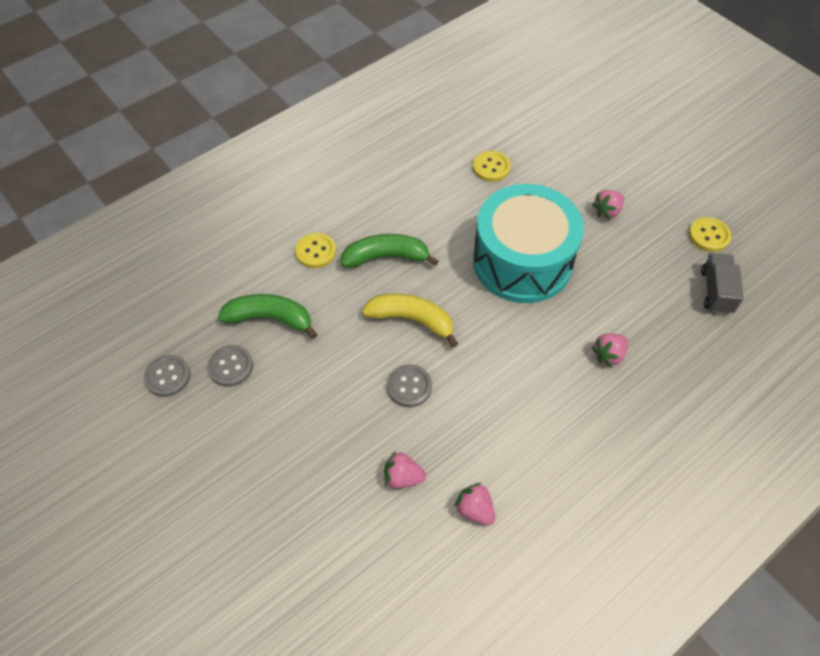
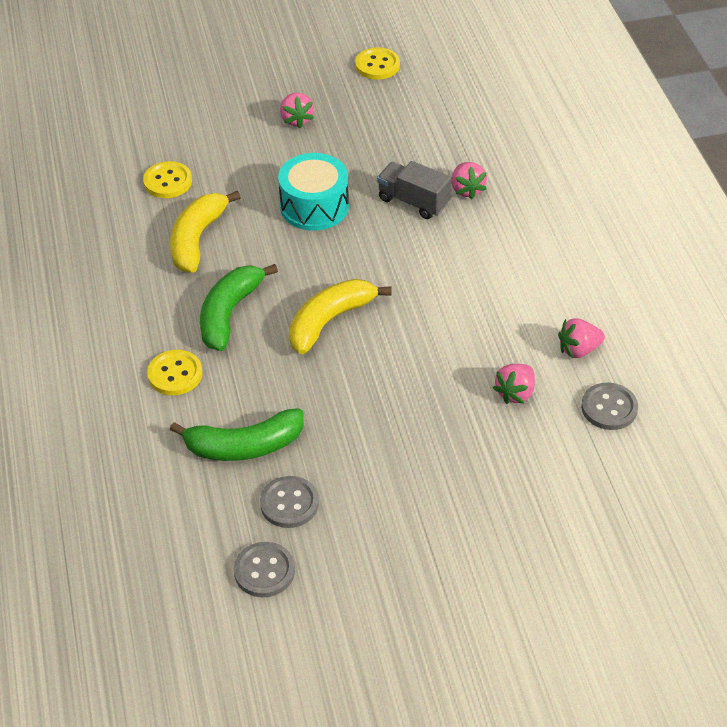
camera: 65 degrees left, 10 degrees down
(270, 318) = (244, 446): green banana -> green banana turned 135 degrees counterclockwise
(409, 386) = (412, 352): grey button -> grey button (609, 408)
(446, 208) = (197, 239): none -> yellow banana
(522, 261) = (314, 206): turquoise drum -> turquoise drum, size x0.57
(716, 291) = (443, 89): grey truck -> grey truck (413, 201)

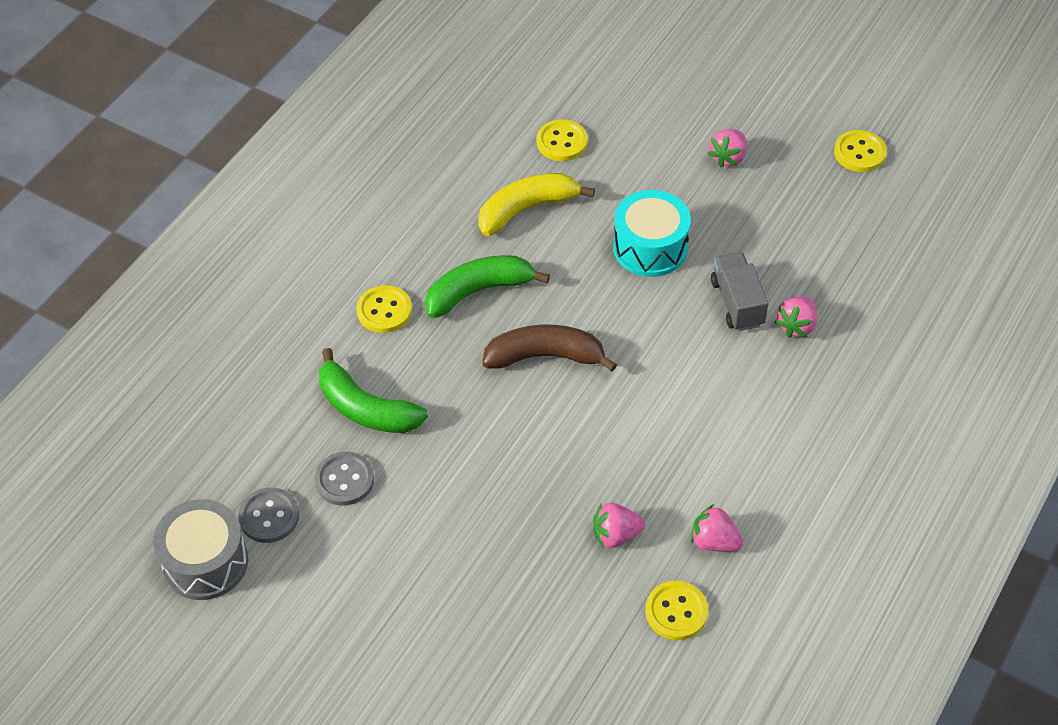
camera: 45 degrees right, 5 degrees up
(255, 640) = (205, 562): none -> grey drum
(329, 321) = (545, 356): yellow banana -> brown banana
(609, 408) = (676, 612): grey button -> yellow button

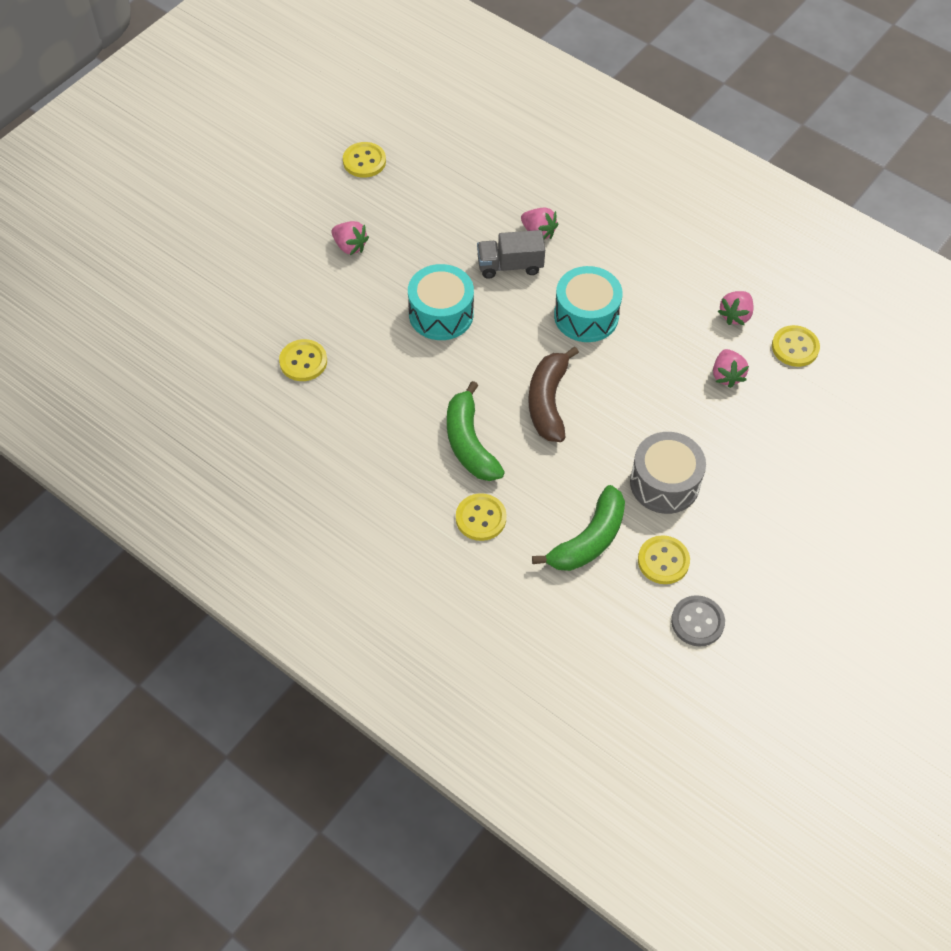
camera: 85 degrees left, 5 degrees up
(205, 562) = (742, 674): grey drum -> grey drum (664, 483)
(344, 480) = (663, 561): grey button -> yellow button
(527, 209) = (380, 397): yellow banana -> none
(678, 383) = (586, 316): none -> turquoise drum

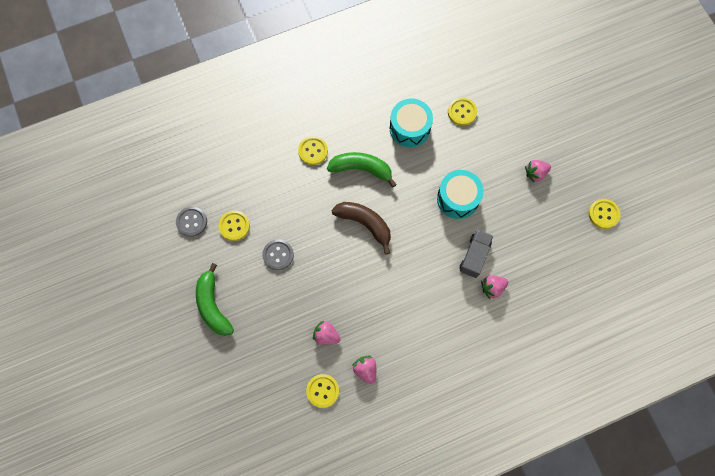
camera: 120 degrees right, 15 degrees up
(586, 316) = (413, 279): turquoise drum -> turquoise drum (409, 128)
(589, 540) = (269, 196): green banana -> green banana (213, 305)
(664, 483) = (278, 255): grey drum -> grey button

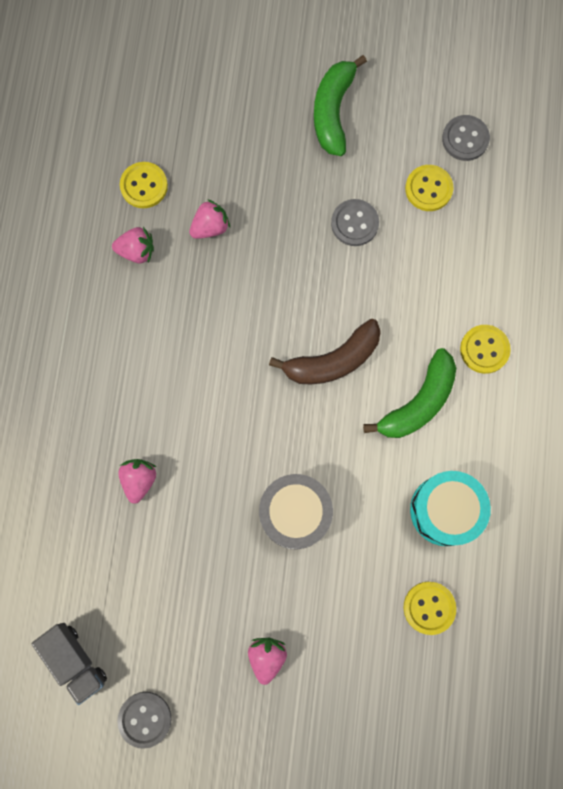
camera: 120 degrees right, 5 degrees up
(213, 305) = (333, 111): green banana -> green banana turned 90 degrees counterclockwise
(458, 198) = (295, 513): turquoise drum -> grey drum
(474, 256) = (197, 483): grey truck -> grey truck (75, 661)
(603, 214) = (145, 719): yellow button -> grey button

